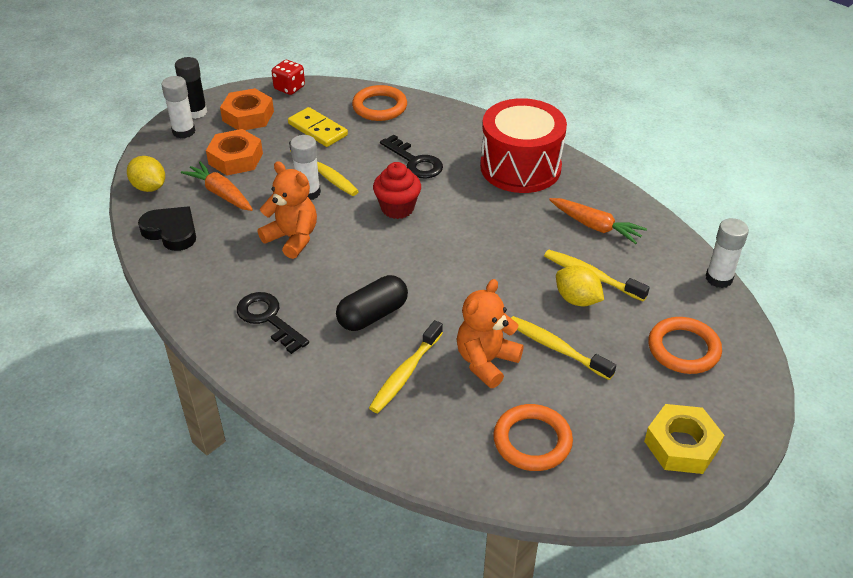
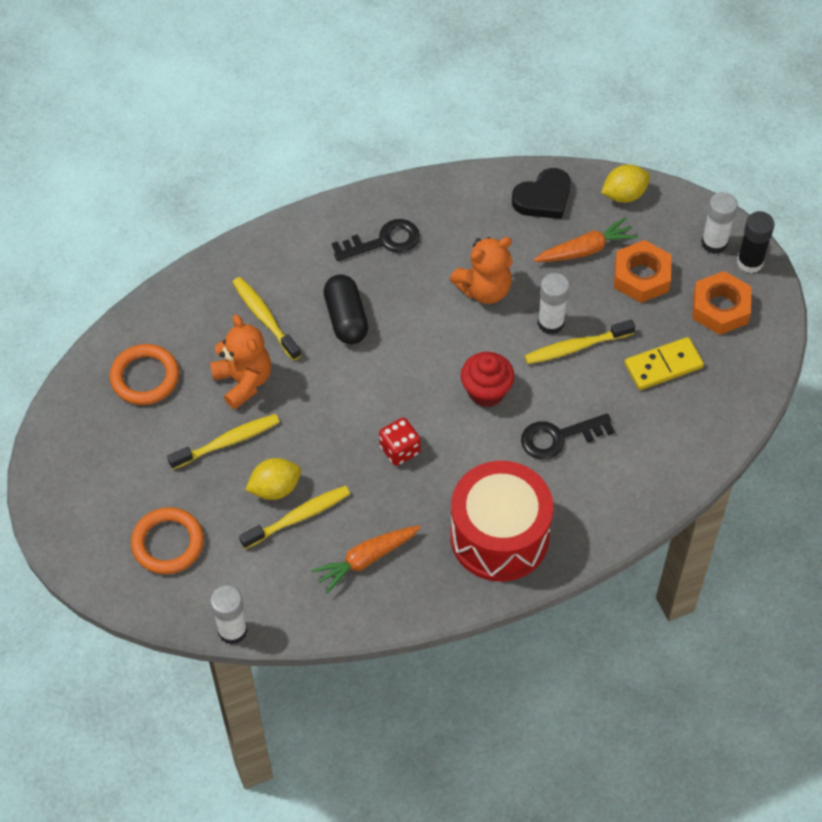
camera: 115 degrees right, 15 degrees up
(289, 88) = (764, 364): red dice -> red dice (400, 450)
(379, 107) = (684, 442): orange ring -> none
(681, 445) = (76, 480): yellow nut -> none

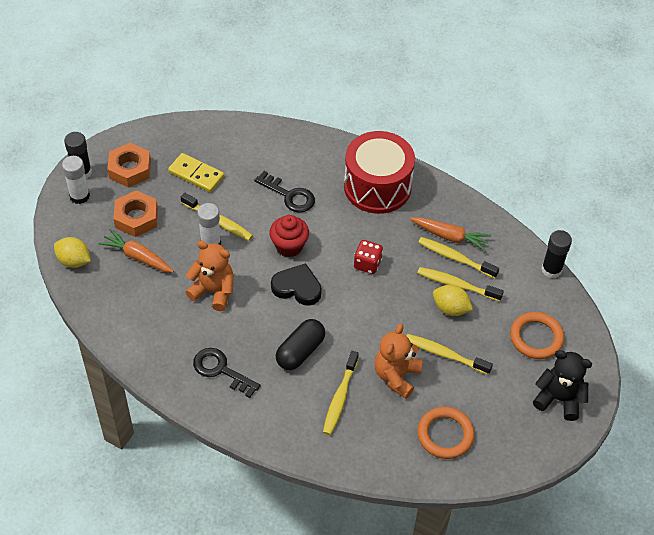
camera: 130 degrees left, 5 degrees down
(85, 507) = (559, 399): none -> black teddy bear
(232, 630) = (551, 270): white glue stick -> black glue stick
(334, 542) = (455, 258): none -> yellow toothbrush
(543, 198) = (111, 302): black heart -> black heart (297, 287)

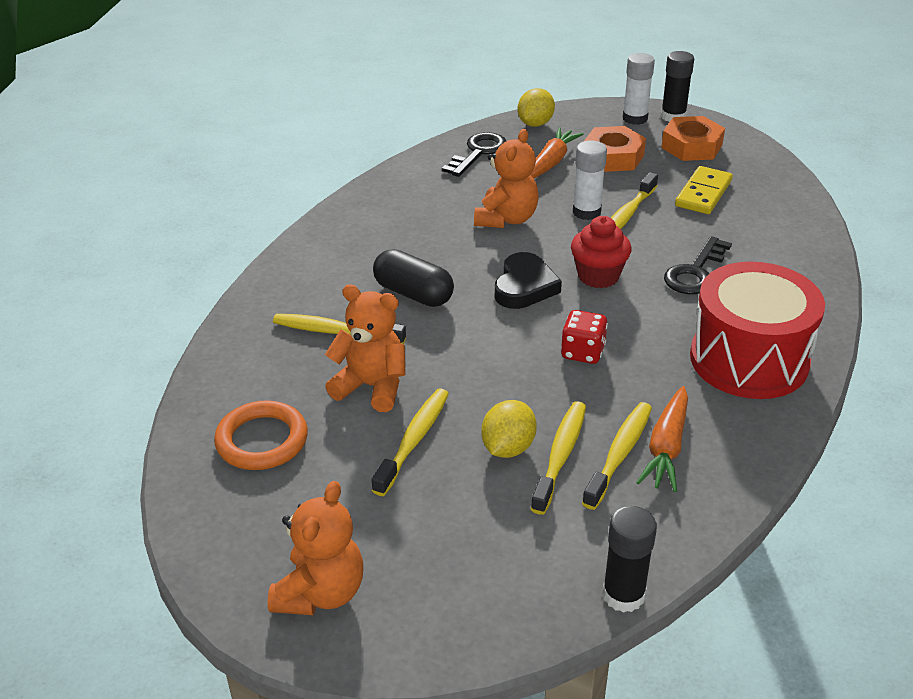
camera: 90 degrees right, 15 degrees down
(221, 370) = (381, 232): black key -> black key (478, 152)
(536, 337) = (456, 564): orange ring -> none
(559, 399) = (321, 593): black teddy bear -> orange teddy bear

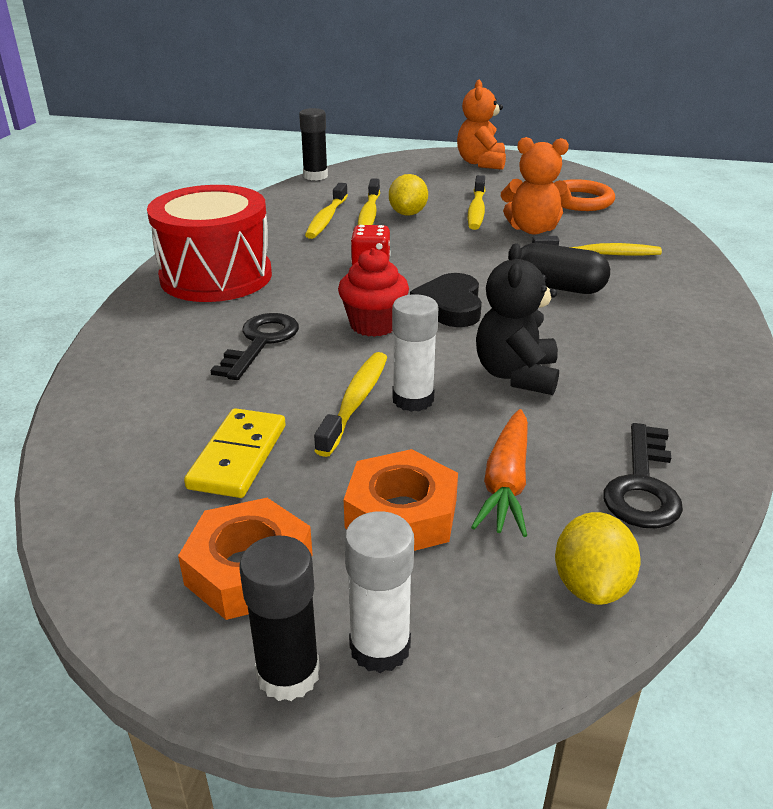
camera: 165 degrees right, 5 degrees down
(506, 219) = (516, 375): orange teddy bear -> black teddy bear
(666, 447) = (292, 224): orange carrot -> none

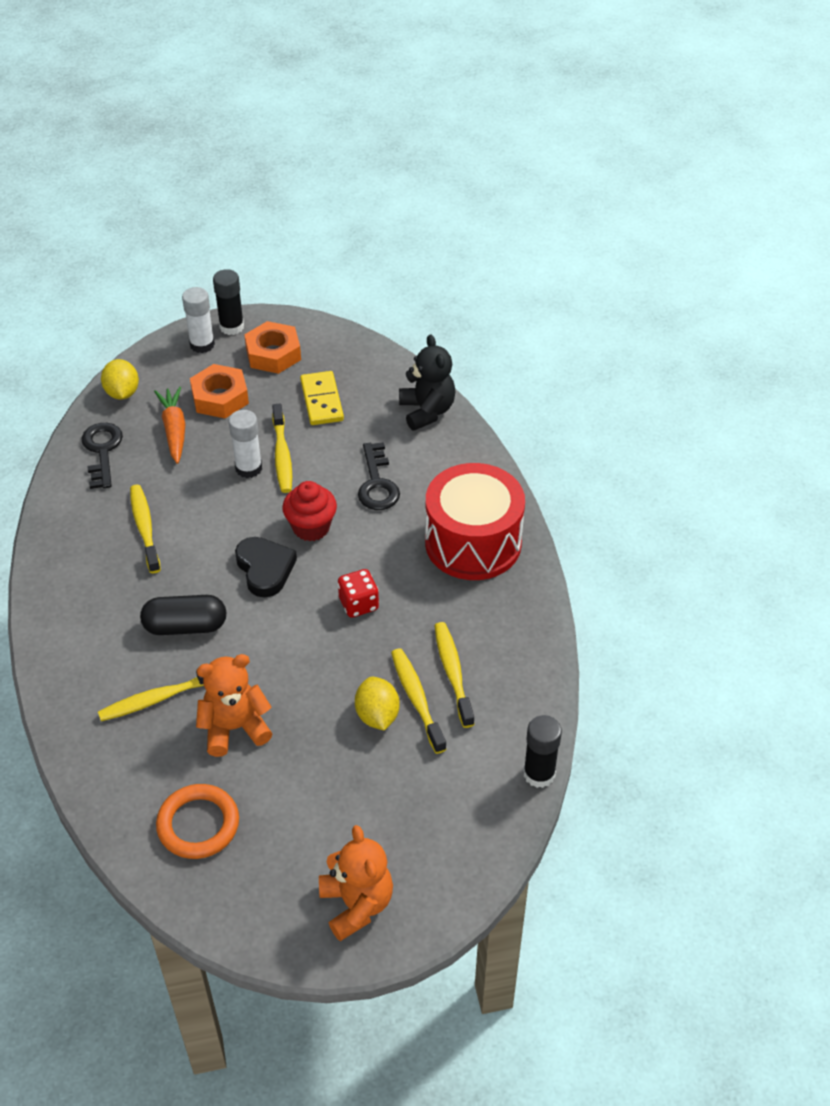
camera: 155 degrees right, 15 degrees up
(476, 210) = (308, 751): yellow toothbrush -> yellow toothbrush (145, 527)
(516, 375) = (191, 510): black teddy bear -> black teddy bear (427, 411)

